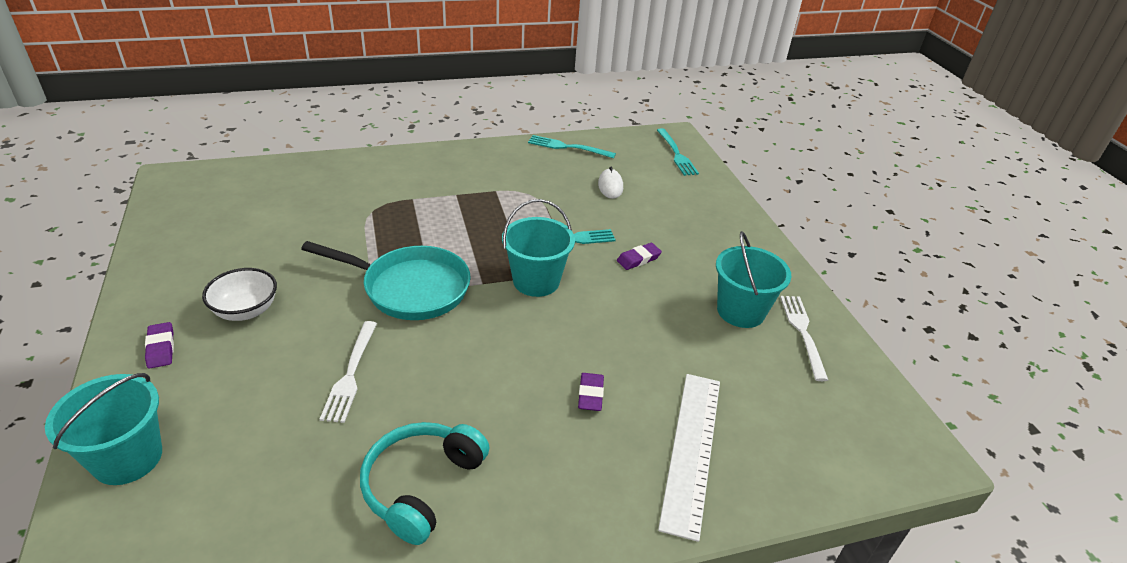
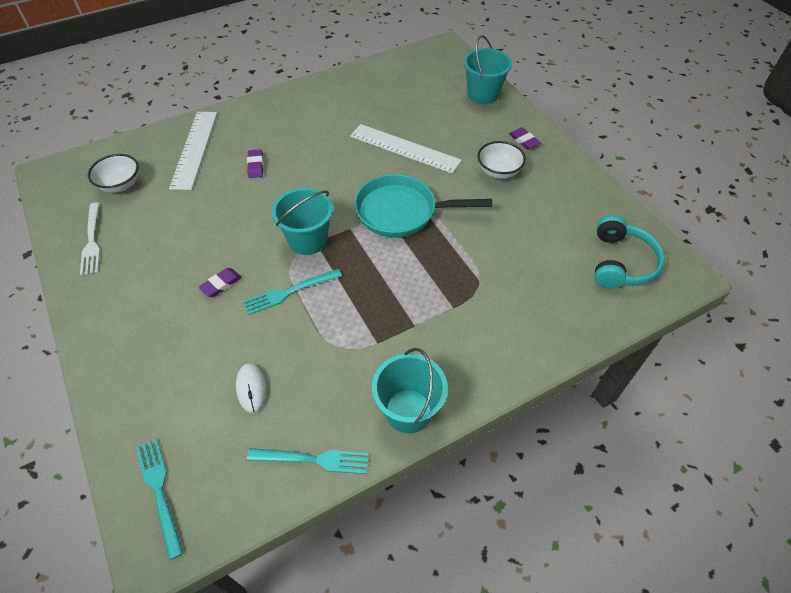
camera: 170 degrees right, 15 degrees up
(350, 375) = (404, 148): white fork -> white ruler
(421, 485) = (337, 109): turquoise headphones -> turquoise headphones (621, 262)
(740, 311) = (138, 249): turquoise bucket -> turquoise bucket (408, 411)
(795, 406) = (121, 185): none -> white bowl

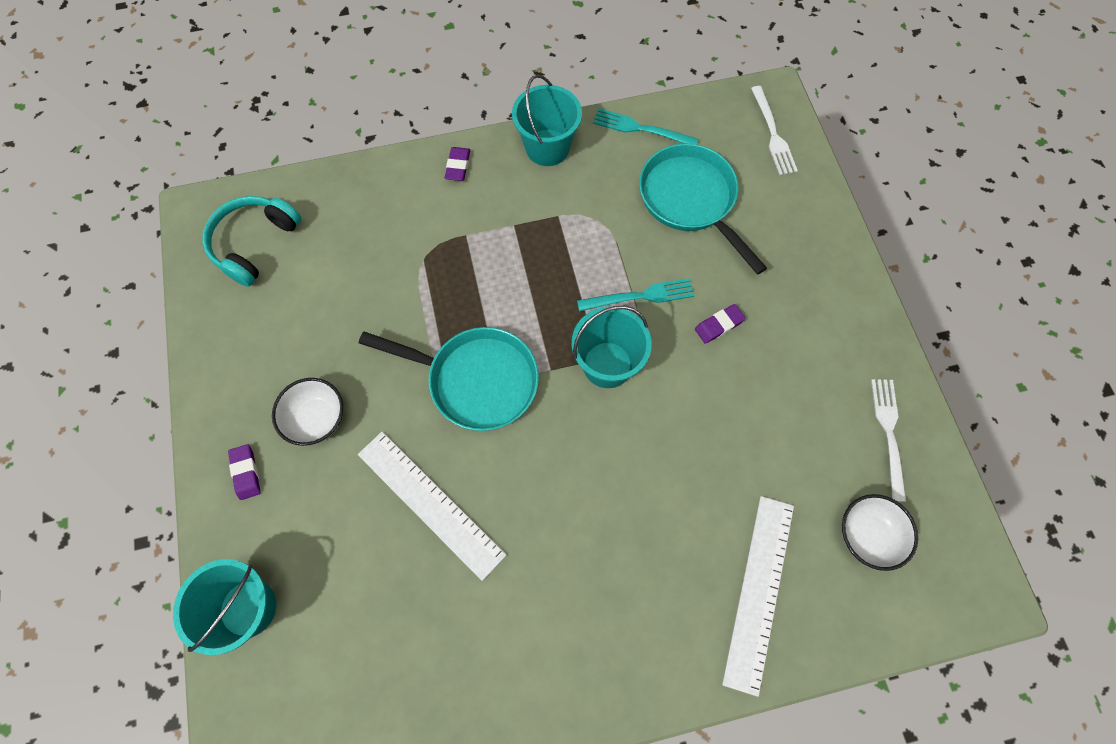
camera: 165 degrees left, 15 degrees up
(159, 491) = (773, 134): turquoise fork -> white fork
(251, 388) = (690, 200): white mouse -> turquoise pan
(255, 166) = (663, 524): purple eraser -> purple eraser (458, 166)

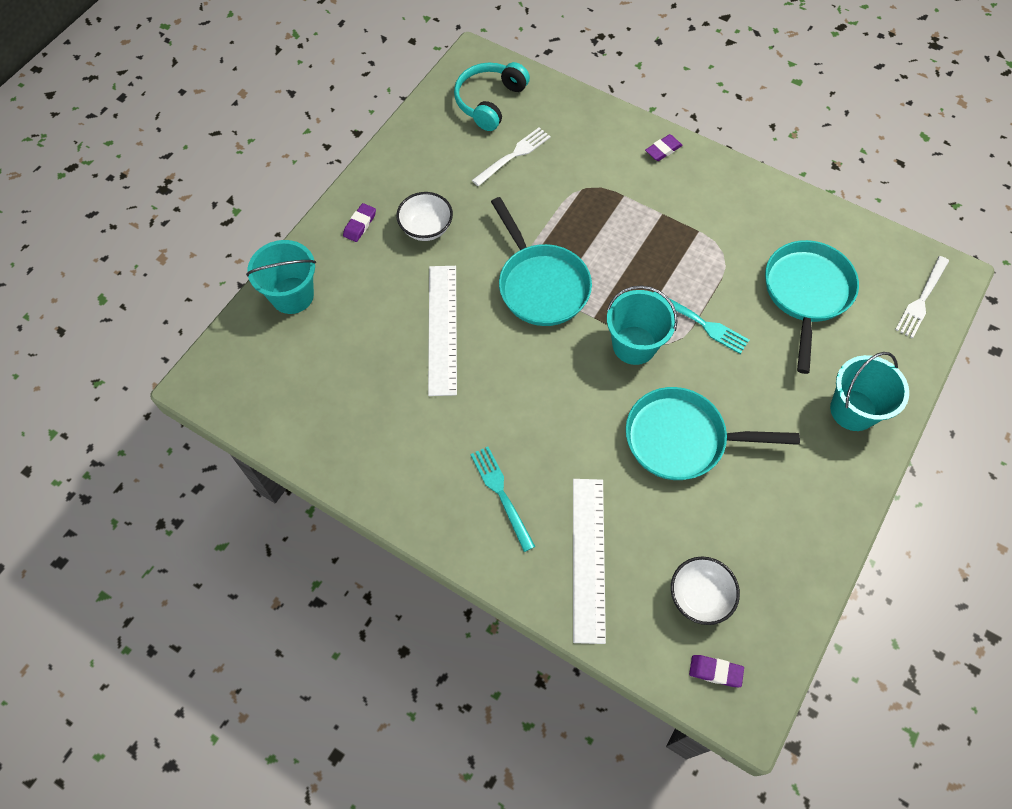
camera: 45 degrees right, 5 degrees down
(254, 243) = (489, 101): turquoise headphones -> turquoise headphones turned 45 degrees counterclockwise
(547, 147) = (737, 183): turquoise bucket -> turquoise bucket (853, 410)
(640, 129) = (819, 220): turquoise fork -> turquoise fork (501, 493)
(719, 325) = (738, 385): purple eraser -> purple eraser (715, 671)
(724, 413) = (682, 439): none -> turquoise pan
(759, 591) = (588, 558): white ruler -> white ruler turned 60 degrees counterclockwise
(888, 432) = (788, 553): white fork -> white fork (514, 155)

